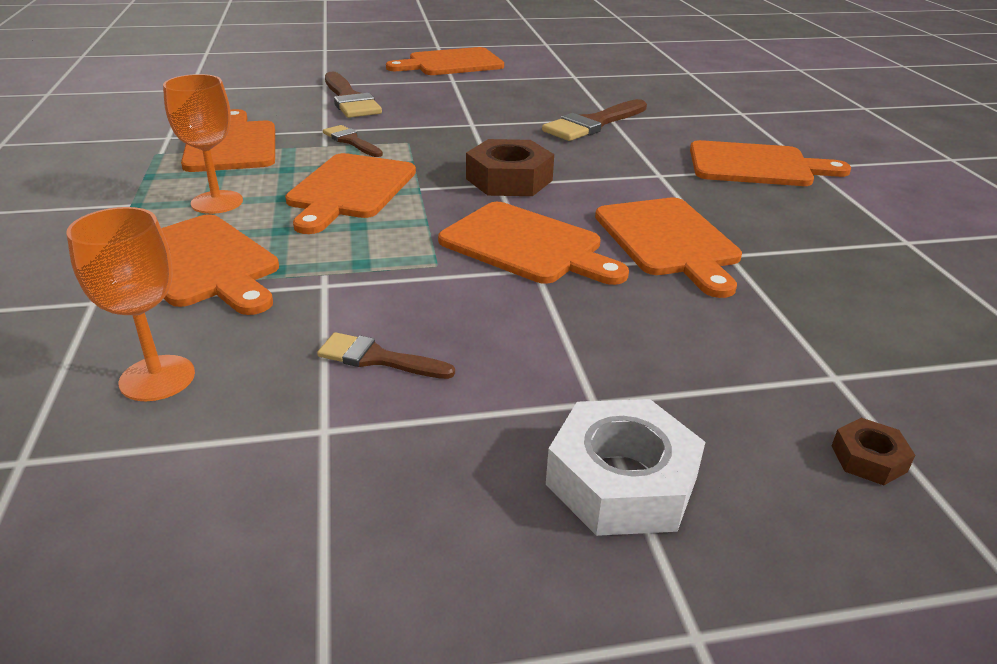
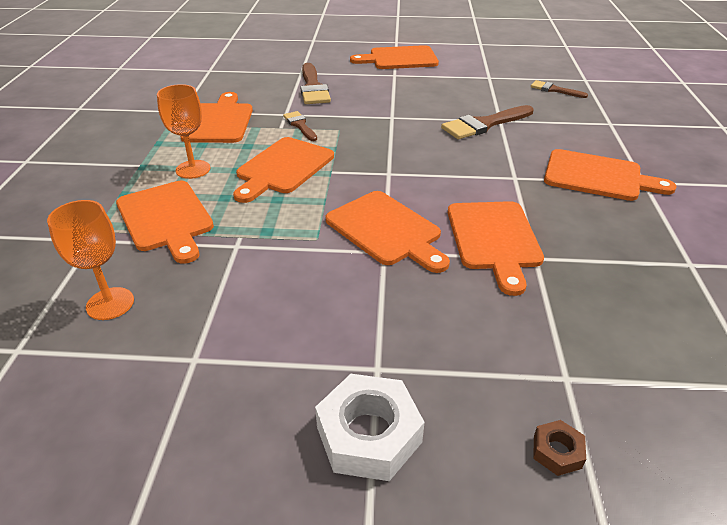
camera: 15 degrees right, 5 degrees up
(378, 358) = (248, 310): brown brush -> brown brush (554, 90)
(509, 179) = (398, 170): brown nut -> none

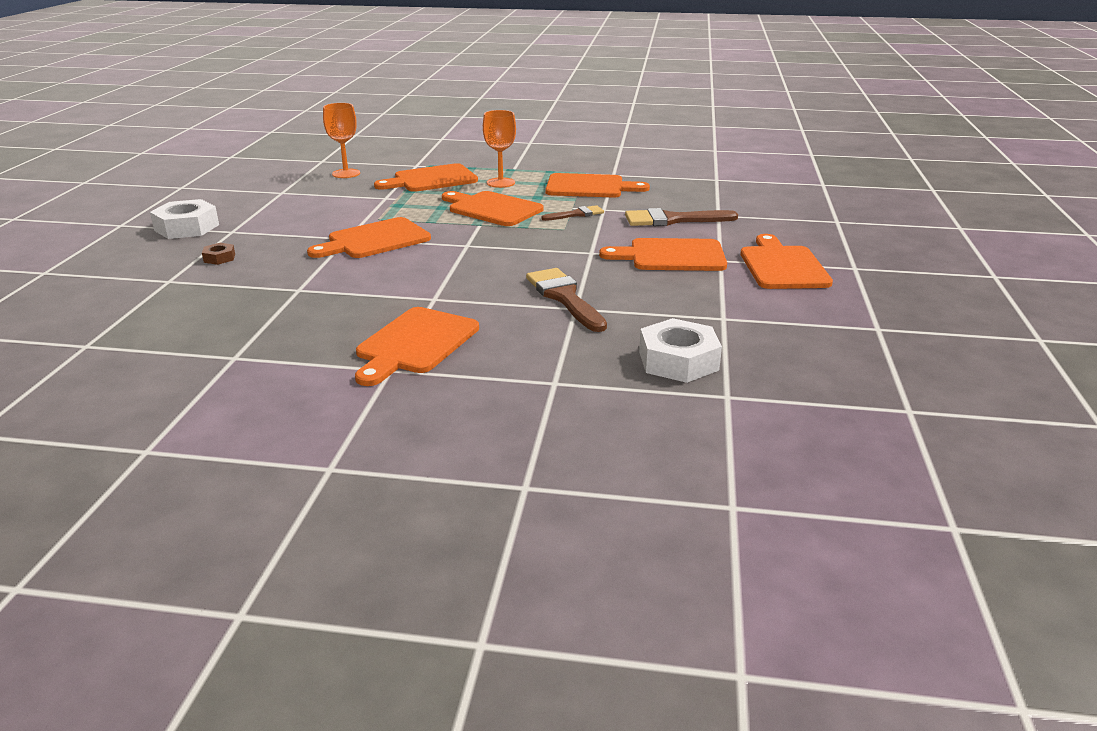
camera: 95 degrees right, 10 degrees down
(494, 239) = (335, 277): orange cutting board -> orange cutting board (671, 256)
(554, 90) = (678, 361): brown brush -> white nut
(557, 452) = (122, 270): brown nut -> brown nut (219, 258)

